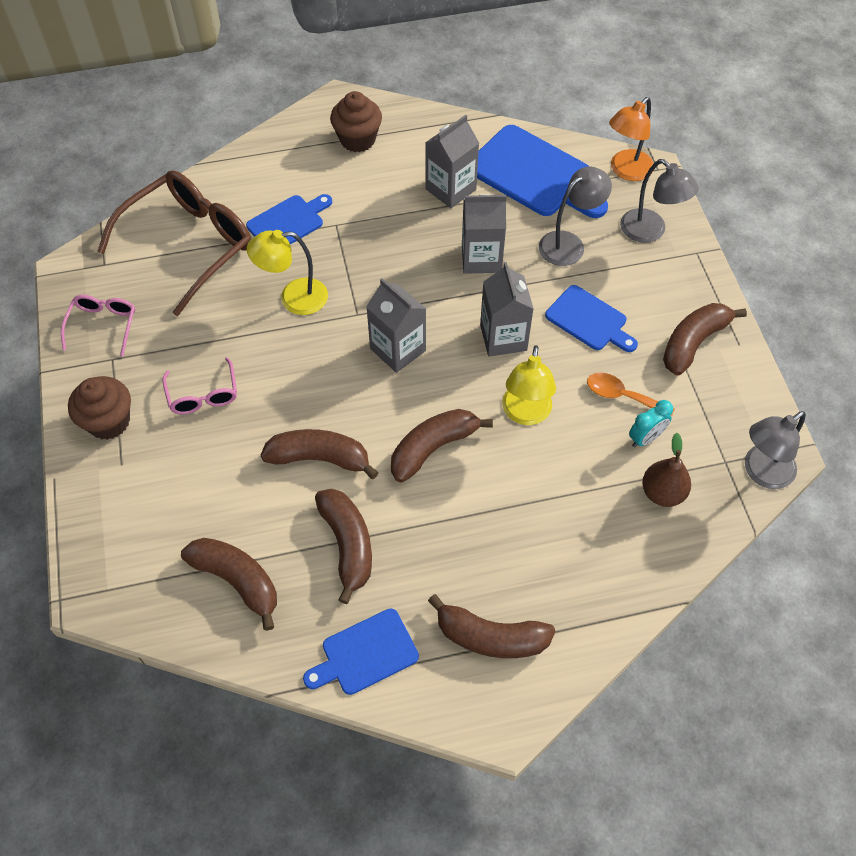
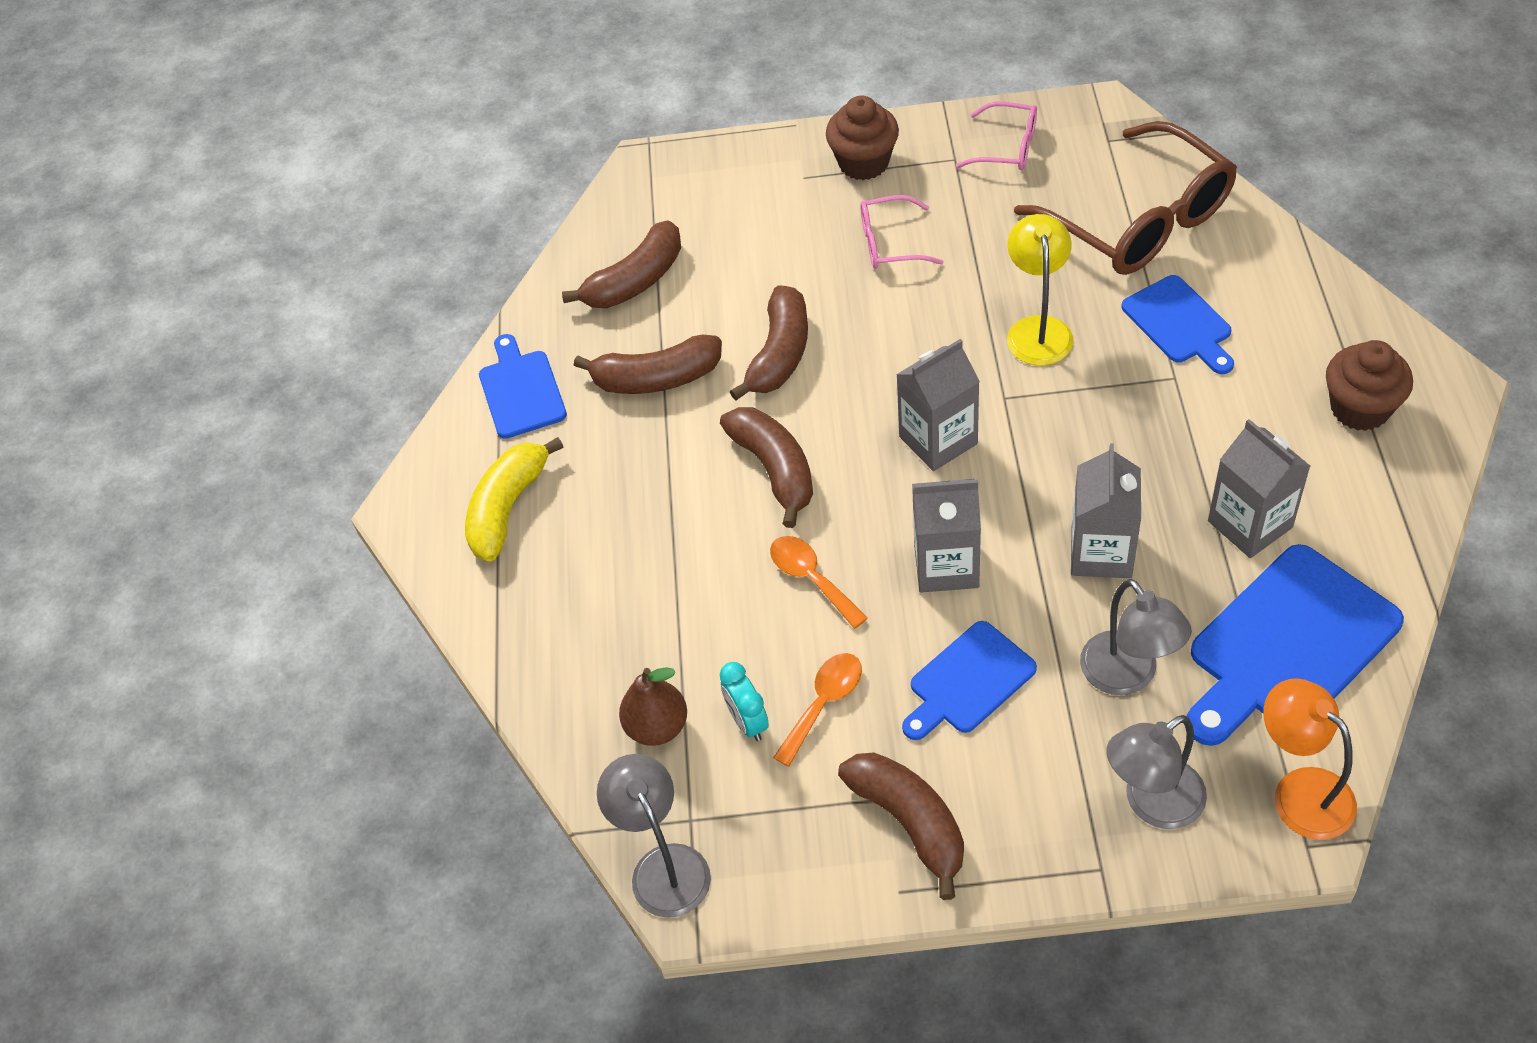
camera: 105 degrees right, 5 degrees down
(490, 637) = (508, 508): brown banana -> yellow banana
(525, 414) = (811, 578): yellow lamp -> orange spoon

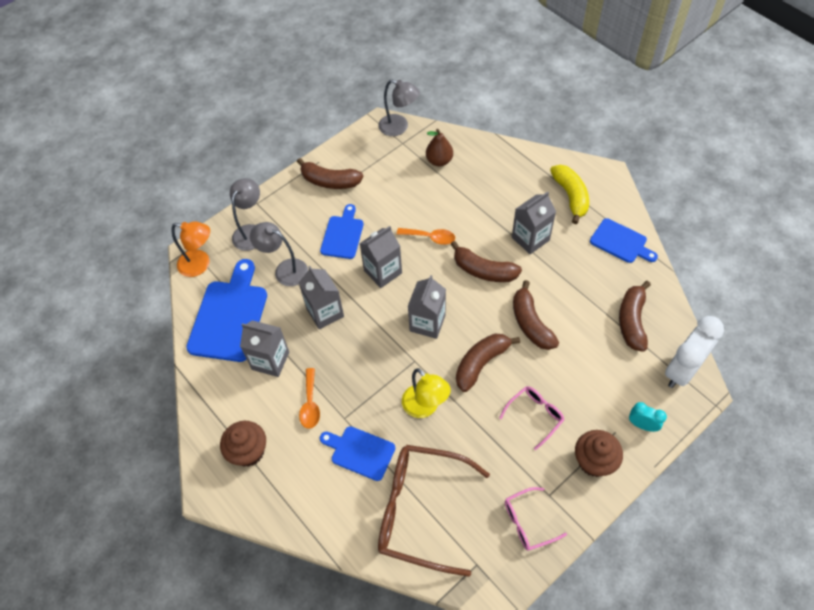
camera: 140 degrees right, 5 degrees up
(642, 194) = (682, 370): none -> white clock
(649, 476) = (530, 239): none -> grey carton
(656, 378) = (571, 280): brown banana -> brown banana (481, 363)
(747, 721) = (410, 179): turquoise clock -> turquoise clock (642, 425)
(824, 703) = (388, 199): orange spoon -> orange spoon (310, 404)

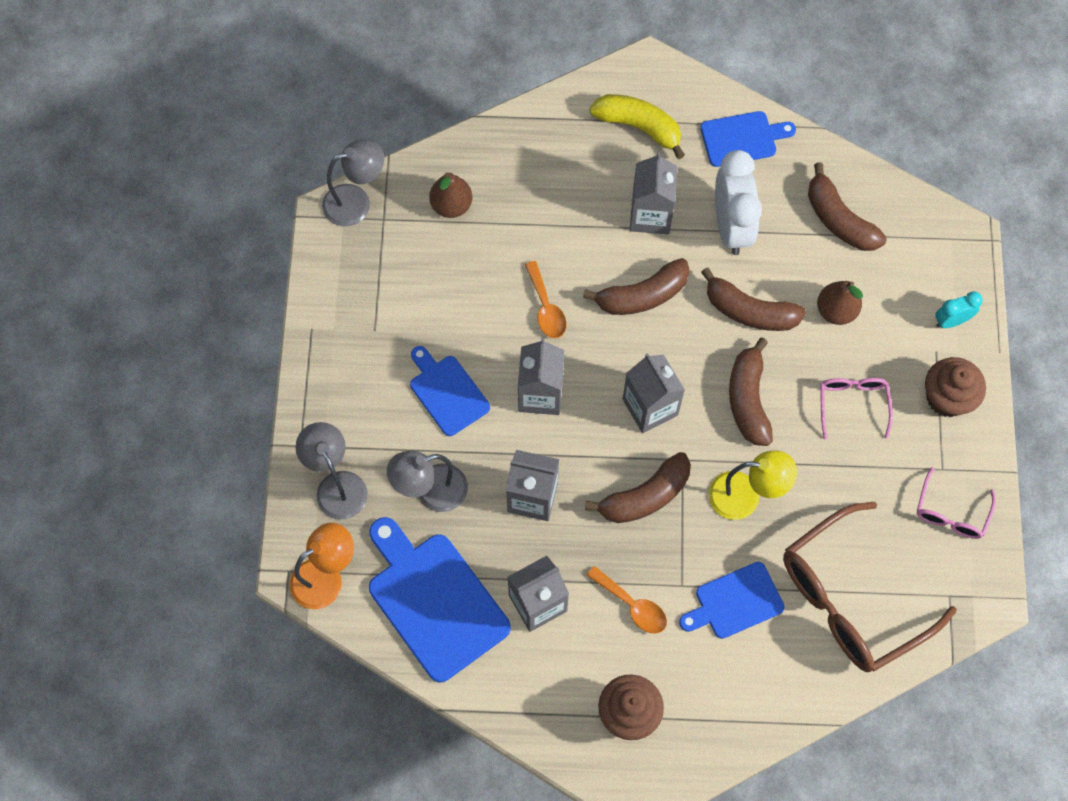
camera: 50 degrees left, 10 degrees up
(330, 181) = (354, 341): brown banana -> brown banana (645, 496)
(430, 237) = (546, 308): orange spoon -> orange spoon turned 105 degrees clockwise
(579, 363) = (836, 311): none -> brown pear
(682, 370) = (931, 231): white clock -> white clock (731, 227)

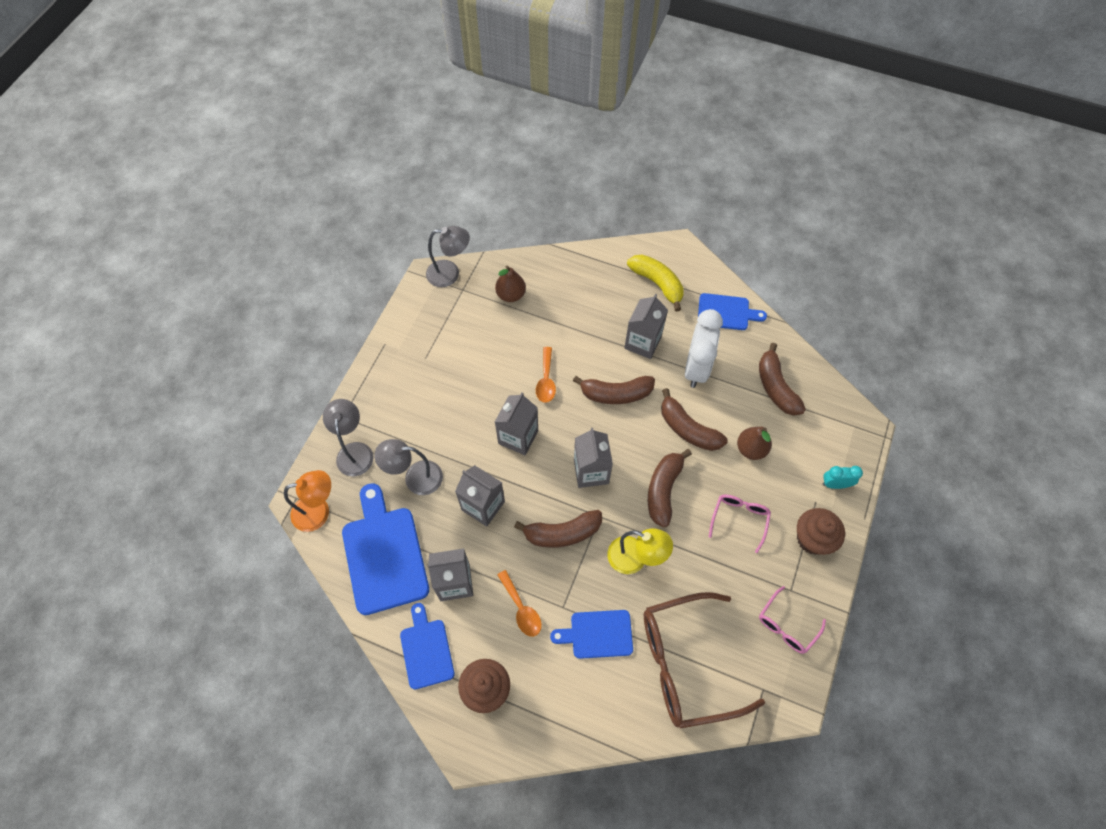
camera: 20 degrees right, 5 degrees down
(447, 392) = (455, 414): blue cutting board -> blue cutting board (426, 650)

